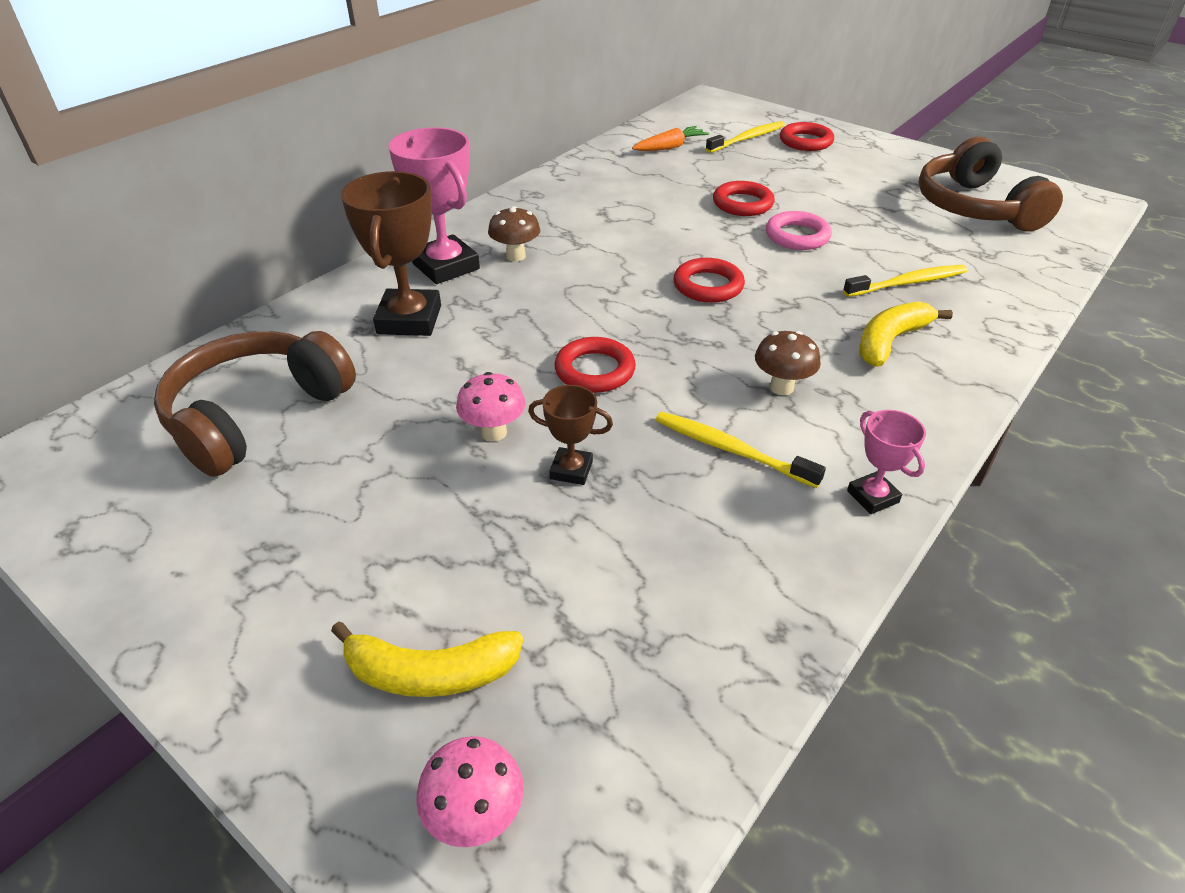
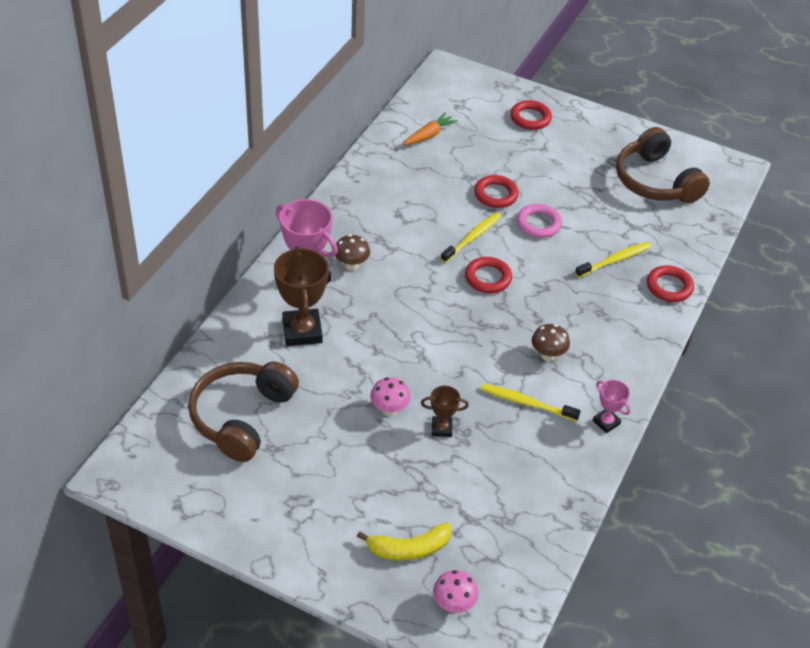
camera: 15 degrees left, 5 degrees up
(595, 370) = (434, 357): red ring -> red ring (669, 287)
(747, 139) = (485, 119): yellow toothbrush -> yellow toothbrush (472, 238)
(890, 341) = (607, 311): yellow banana -> none

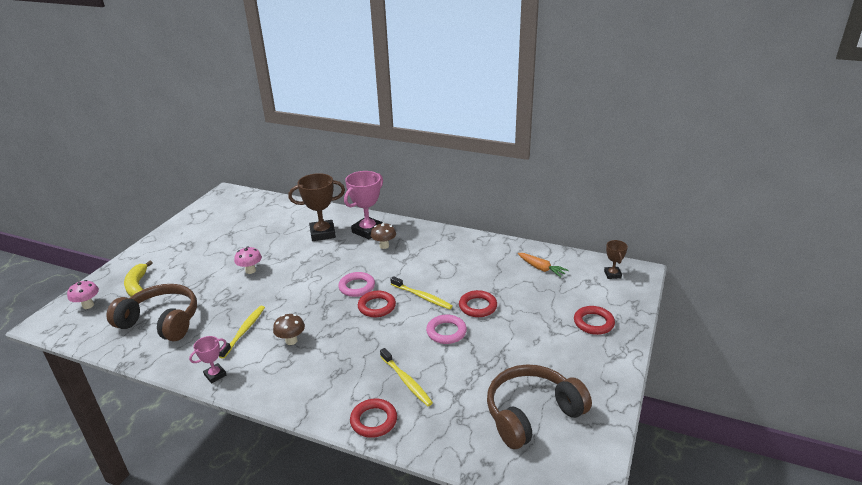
camera: 90 degrees right, 15 degrees down
(242, 417) = (256, 221): brown headphones -> brown headphones (161, 322)
(441, 428) = (229, 293): brown trophy -> brown trophy (612, 274)
(445, 295) = (357, 287): none -> pink ring

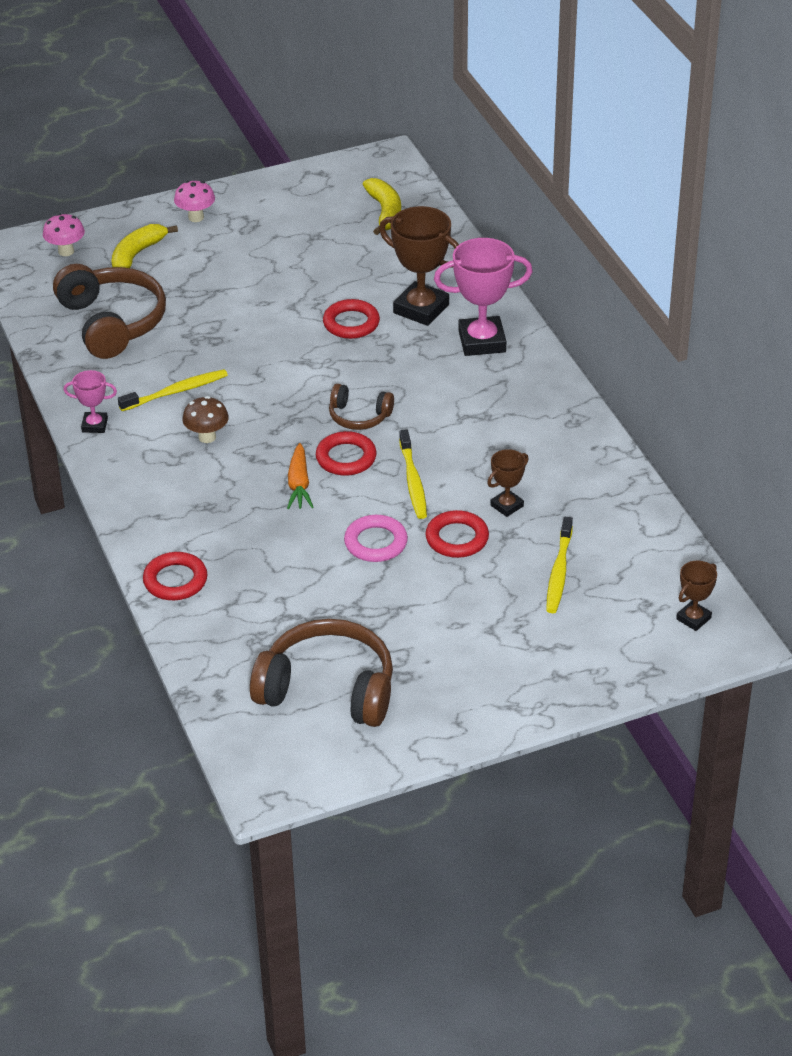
camera: 45 degrees right, 10 degrees up
(250, 271) = (273, 312): pink mushroom -> pink mushroom (196, 217)
(252, 210) = (385, 212): none -> yellow banana
(357, 287) = (359, 416): pink ring -> brown headphones
(384, 246) = (470, 378): brown mushroom -> none
(406, 381) = (258, 565): yellow toothbrush -> yellow toothbrush (559, 571)
(476, 281) = (507, 506): none -> brown trophy
(541, 268) = (615, 546): orange carrot -> orange carrot (299, 484)
(593, 323) = (557, 655): red ring -> red ring (351, 323)

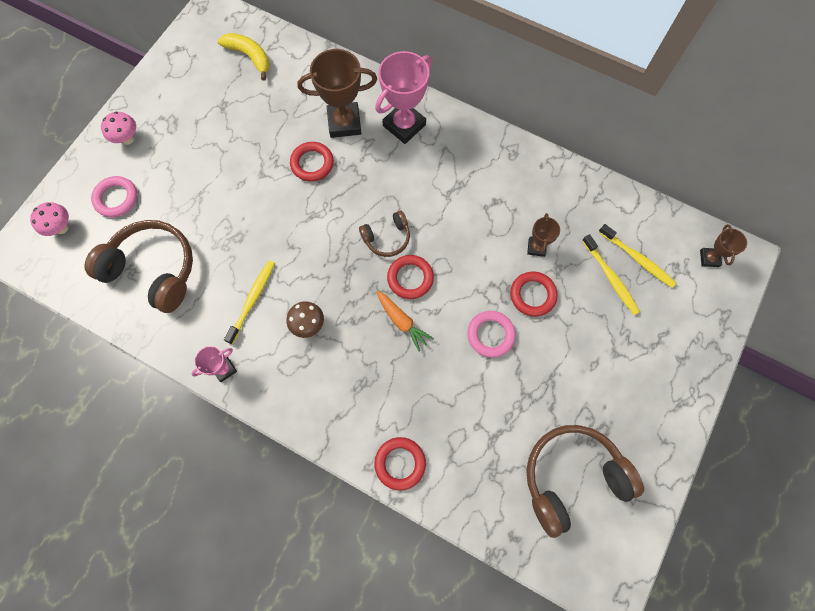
camera: 40 degrees left, 30 degrees up
(137, 255) = (116, 198): yellow banana -> pink ring
(413, 481) = (466, 267): yellow toothbrush -> yellow toothbrush (637, 259)

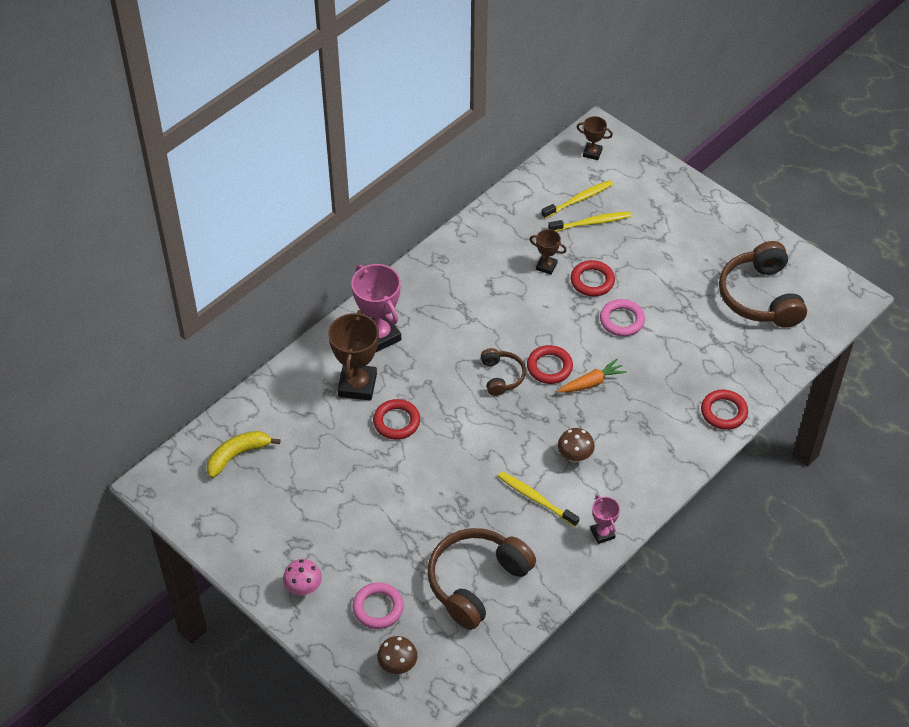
camera: 75 degrees left, 20 degrees down
(62, 228) = (397, 666): pink mushroom -> brown mushroom

